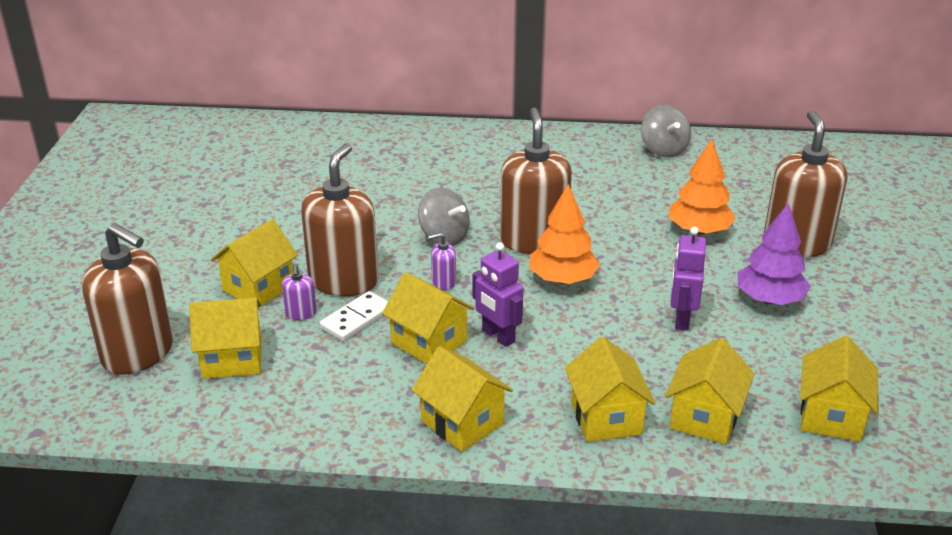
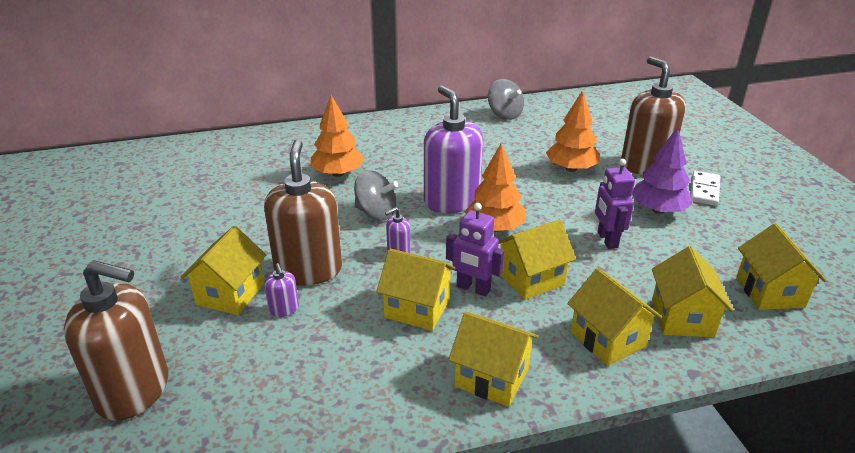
camera: 20 degrees left, 0 degrees up
(232, 359) = (238, 371): yellow house -> yellow house (531, 279)
(356, 319) = (339, 302): white domino -> white domino (704, 190)
(428, 185) = (338, 173): none -> orange tree
(533, 240) = (451, 201): brown soap dispenser -> purple soap dispenser

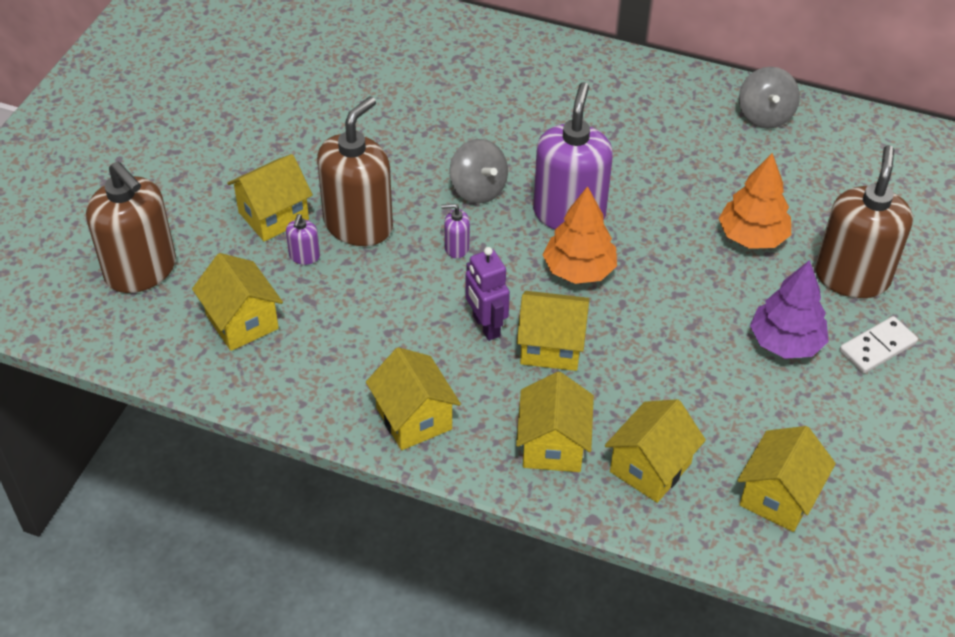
camera: 35 degrees right, 15 degrees up
(338, 173) = (486, 117): orange tree -> none
(417, 308) = (416, 318): yellow house -> yellow house (242, 322)
(607, 240) = (680, 346): purple robot -> none

